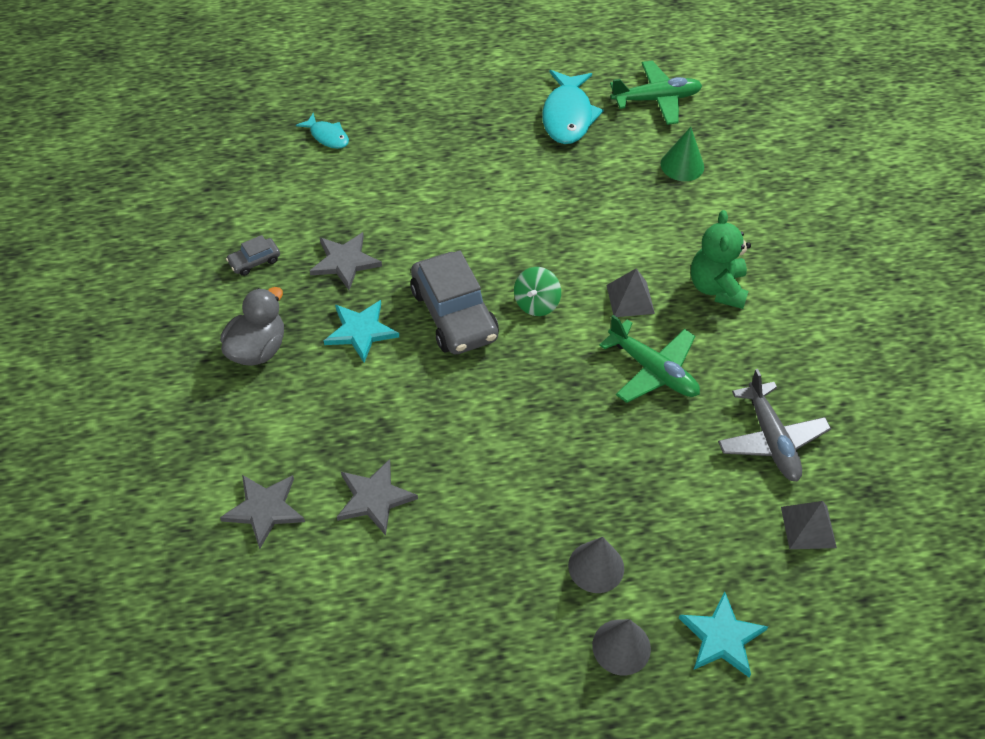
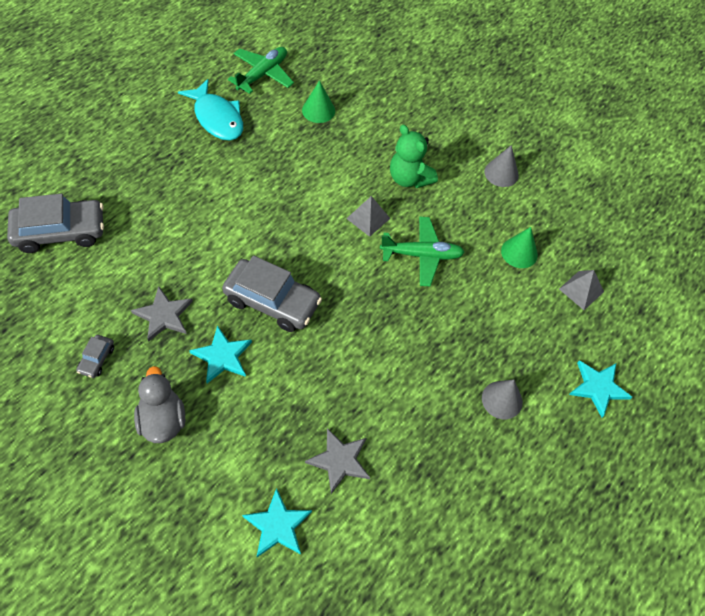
camera: 45 degrees left, 5 degrees up
(264, 509) = (277, 525): grey star -> turquoise star
(327, 136) = (60, 232): turquoise fish -> grey car
(536, 303) = (316, 259): green spinning top -> none
(621, 647) = (557, 436): grey cone -> grey cone (501, 173)
(771, 439) = (519, 252): grey plane -> green cone

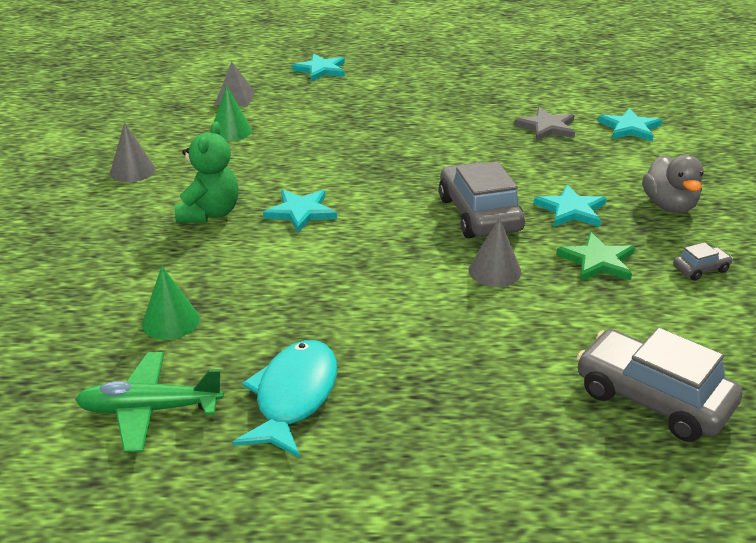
camera: 125 degrees left, 25 degrees down
(162, 420) = (669, 206): grey duck -> grey duck turned 45 degrees counterclockwise
(163, 315) = (598, 261): grey star -> green star
(368, 218) = (301, 212): grey pyramid -> turquoise star
(422, 255) = (304, 169): green plane -> none
(502, 400) = (390, 94): grey cone -> grey cone (494, 271)

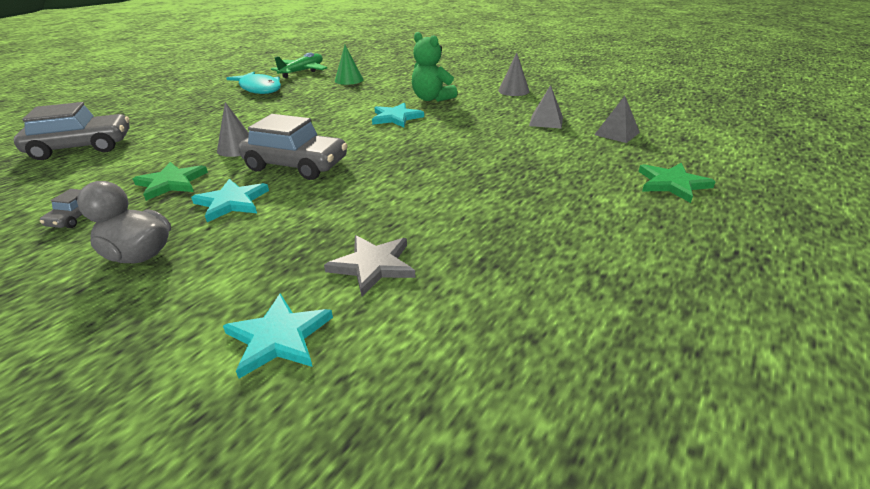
camera: 125 degrees right, 0 degrees up
(231, 131) = (546, 121): green cone -> grey pyramid
(321, 70) = (672, 184): turquoise star -> green star

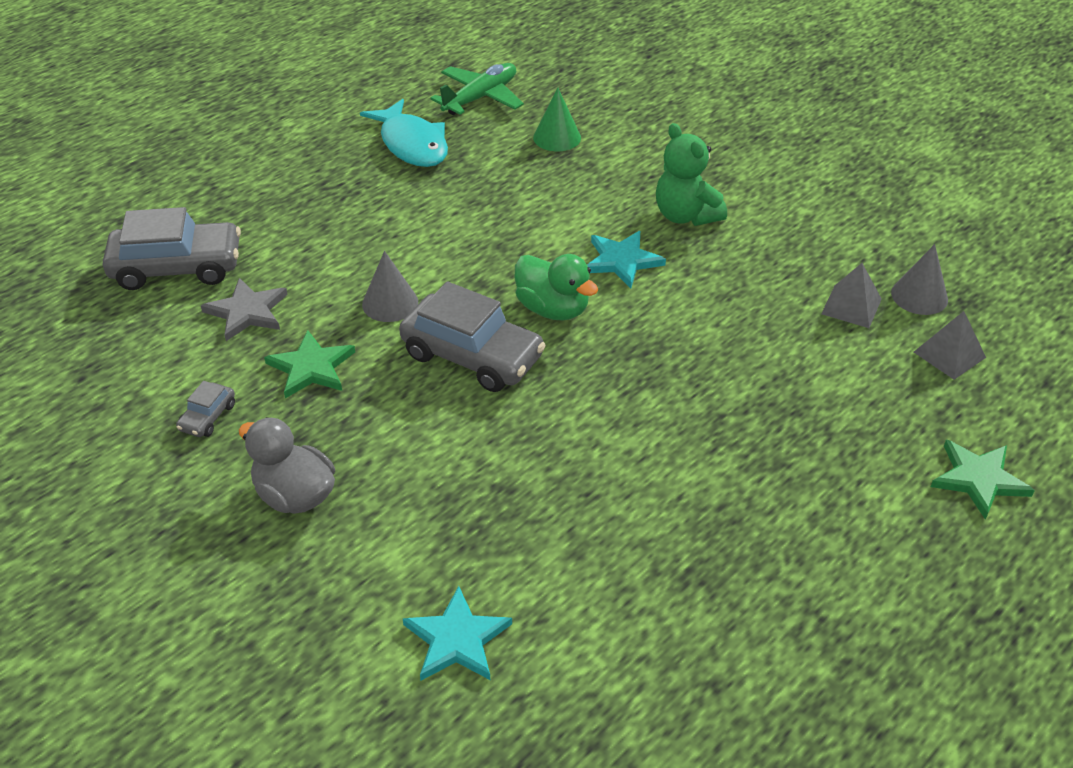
camera: 10 degrees right, 10 degrees up
(232, 202) = (392, 419): turquoise star -> none
(353, 140) = (553, 309): none -> green duck
(373, 265) = (560, 558): grey star -> grey star (247, 312)
(513, 91) = (824, 211): grey cone -> grey cone (919, 296)

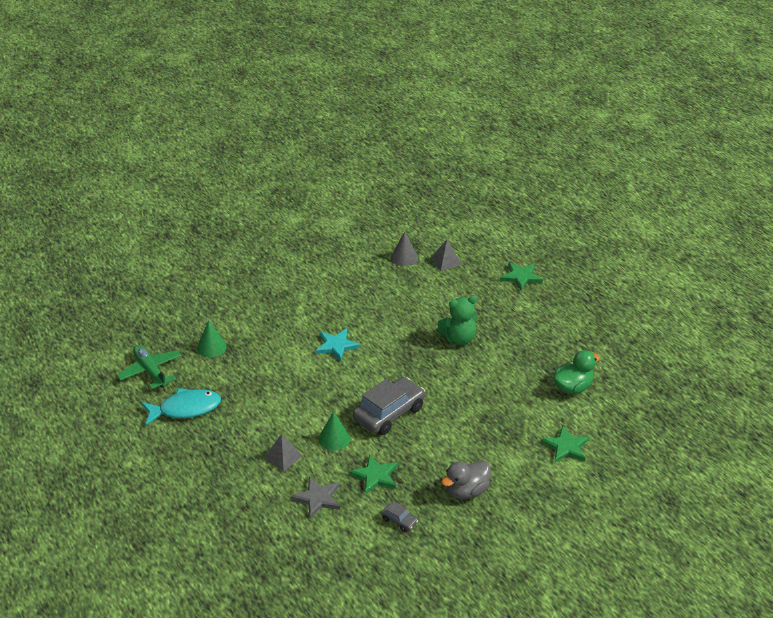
camera: 75 degrees left, 5 degrees down
(177, 267) = (262, 527): grey car -> none
(390, 303) = (334, 438): grey cone -> green cone
(457, 639) = (566, 447): turquoise star -> green star
(553, 309) = (364, 378): green duck -> green duck (573, 387)
(685, 215) = (309, 315): green teddy bear -> green teddy bear (459, 339)
(851, 306) = (402, 280): grey pyramid -> grey pyramid (283, 456)

